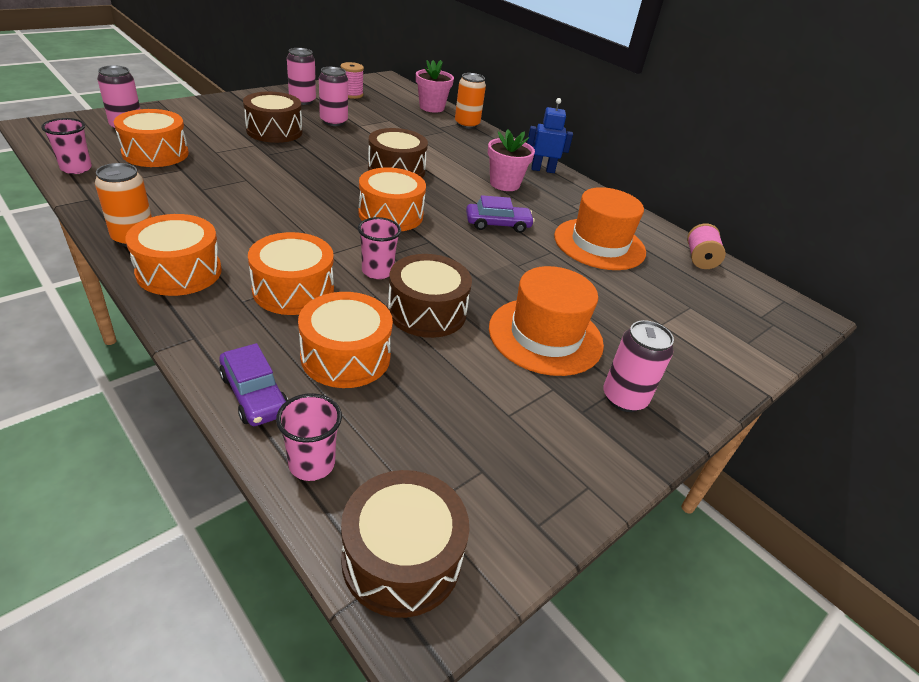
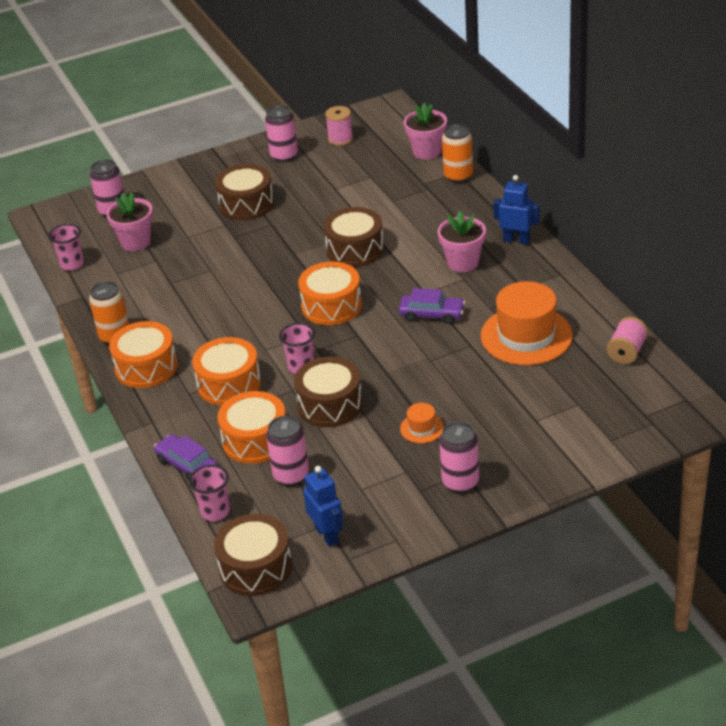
camera: 25 degrees right, 0 degrees up
(155, 153) = (136, 242): orange drum -> pink flower pot
(254, 394) = (187, 465): purple car -> purple car turned 150 degrees clockwise
(333, 121) = (309, 185): pink can -> pink can (291, 475)
(491, 488) = (327, 535): none -> blue robot
(545, 336) = (422, 428): orange hat -> orange hat, size x0.45

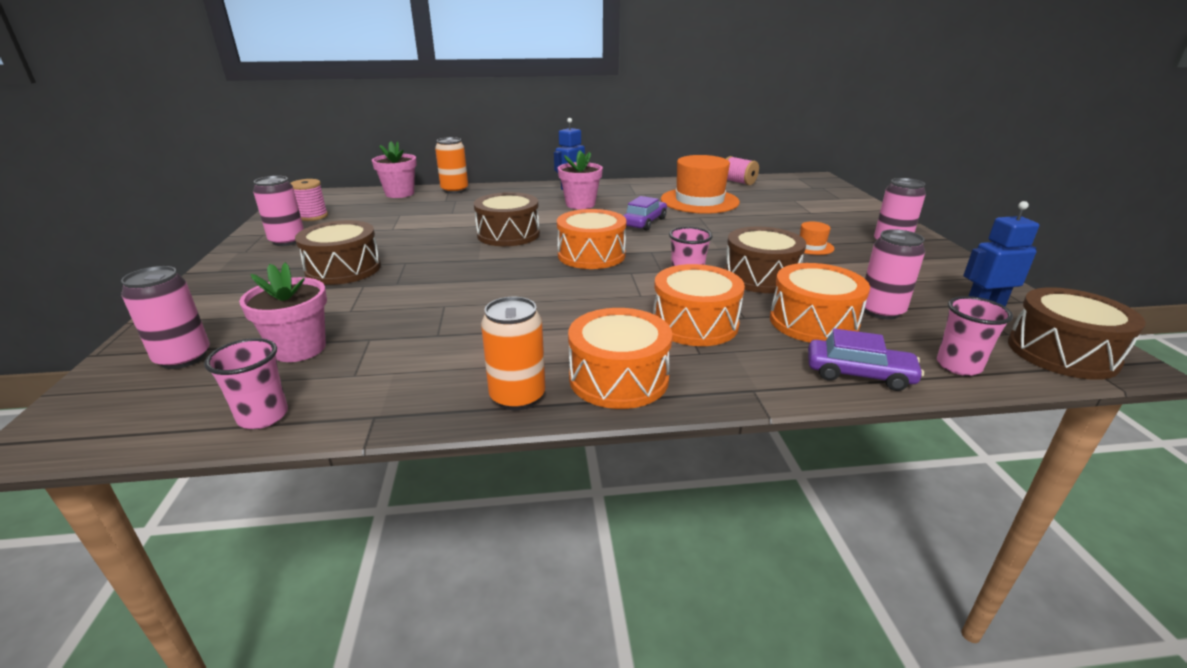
camera: 75 degrees left, 10 degrees down
(187, 465) = (859, 374): purple car -> purple car turned 135 degrees counterclockwise

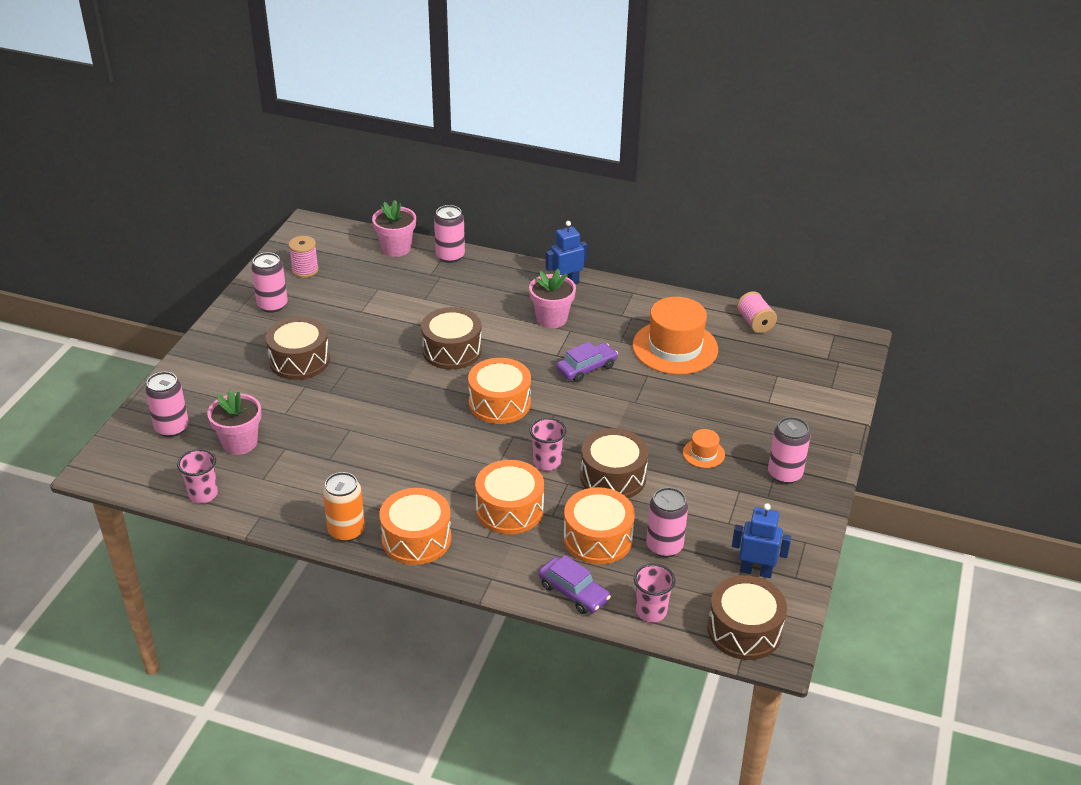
camera: 25 degrees right, 10 degrees up
(454, 190) = (450, 256): orange can -> pink can

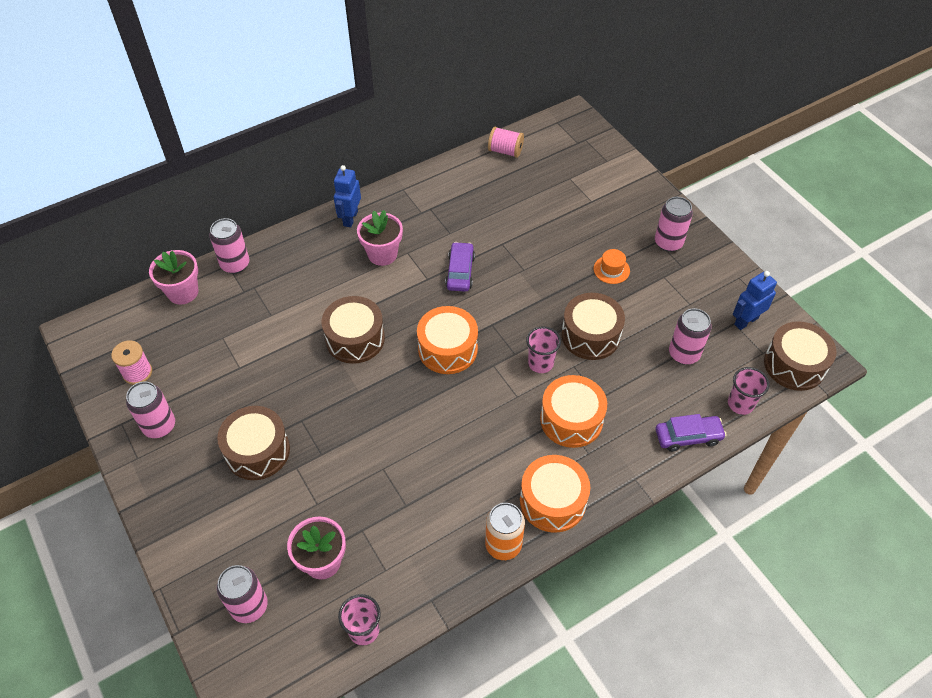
camera: 50 degrees left, 15 degrees up
(598, 538) = (645, 386): orange drum -> none
(675, 347) = (488, 209): orange hat -> none

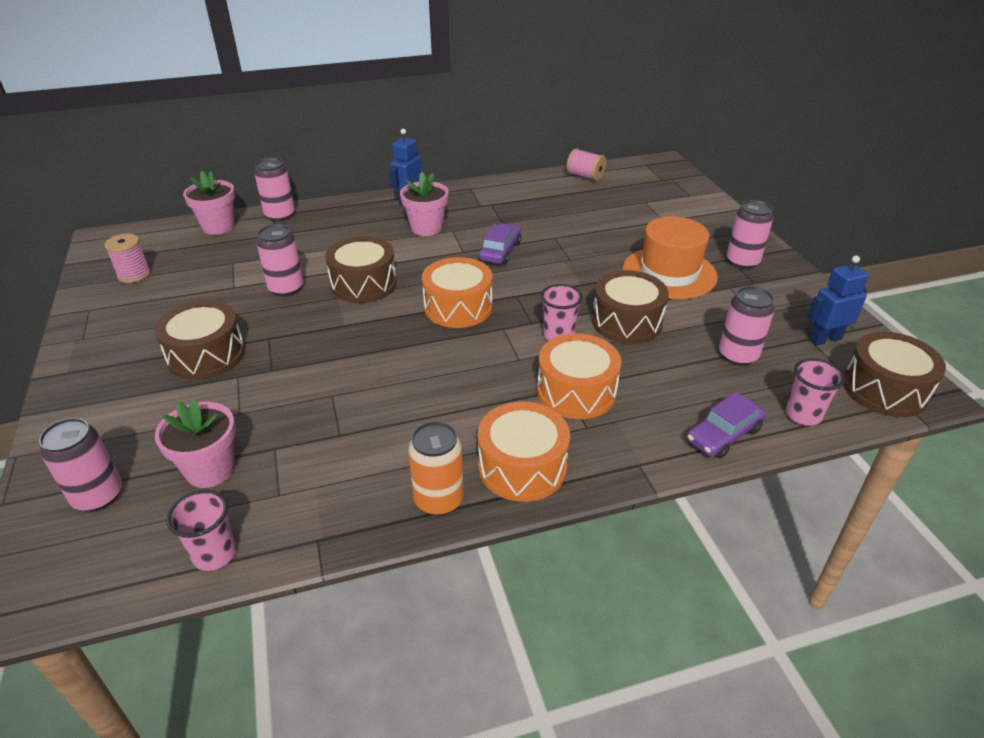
camera: 15 degrees right, 15 degrees down
(159, 426) = (123, 317): pink can -> pink can (286, 288)
(611, 270) = (669, 273): orange hat -> orange hat, size x2.23
(688, 436) = (723, 435): purple car -> purple car turned 135 degrees clockwise

